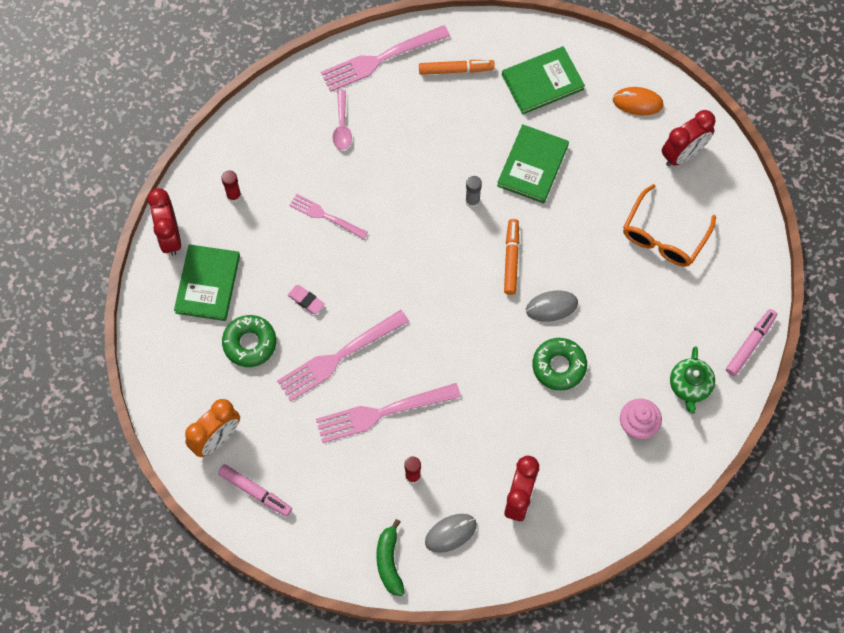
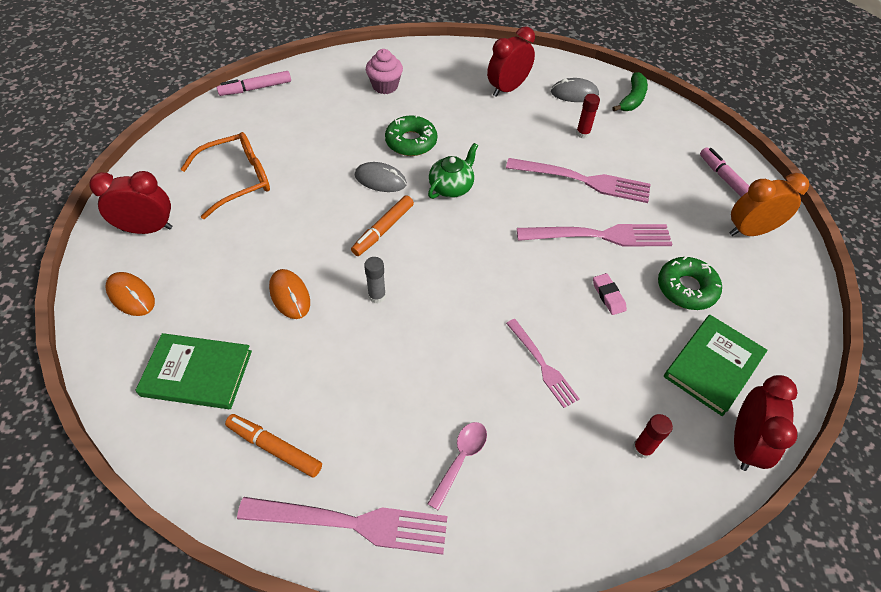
camera: 150 degrees left, 15 degrees down
(532, 165) = (290, 295): green book -> orange mouse
(690, 386) = (325, 88): green teapot -> green teapot (451, 187)

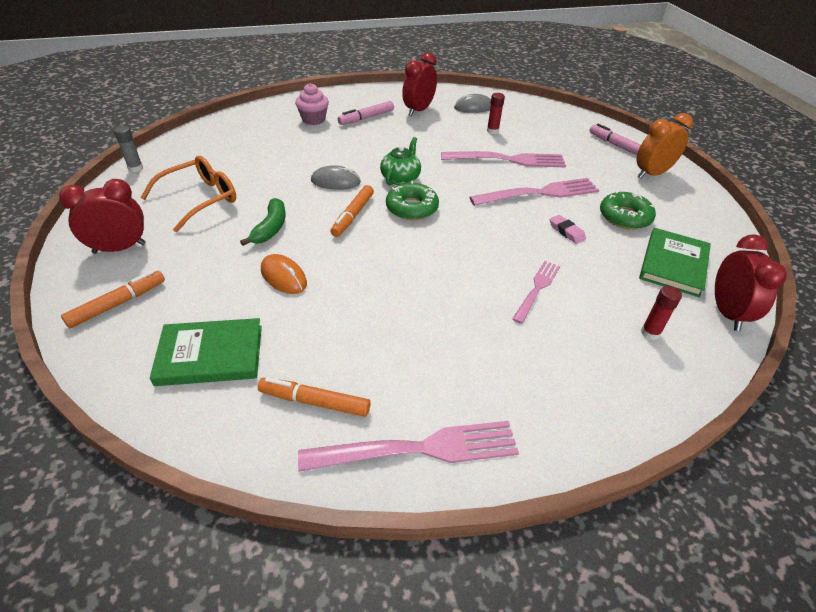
camera: 15 degrees left, 10 degrees down
(131, 296) = (118, 303): orange mouse -> orange marker
(255, 88) = (195, 134): pink marker -> pink marker (366, 118)
(377, 296) = (367, 264): grey glue stick -> grey glue stick (135, 168)
(411, 142) = (352, 153): green donut -> green donut (412, 208)
(460, 459) = (499, 373): pink spoon -> none
(543, 365) = (537, 289): pink fork -> pink fork turned 105 degrees counterclockwise
(632, 99) = (520, 106): green banana -> green banana (270, 228)

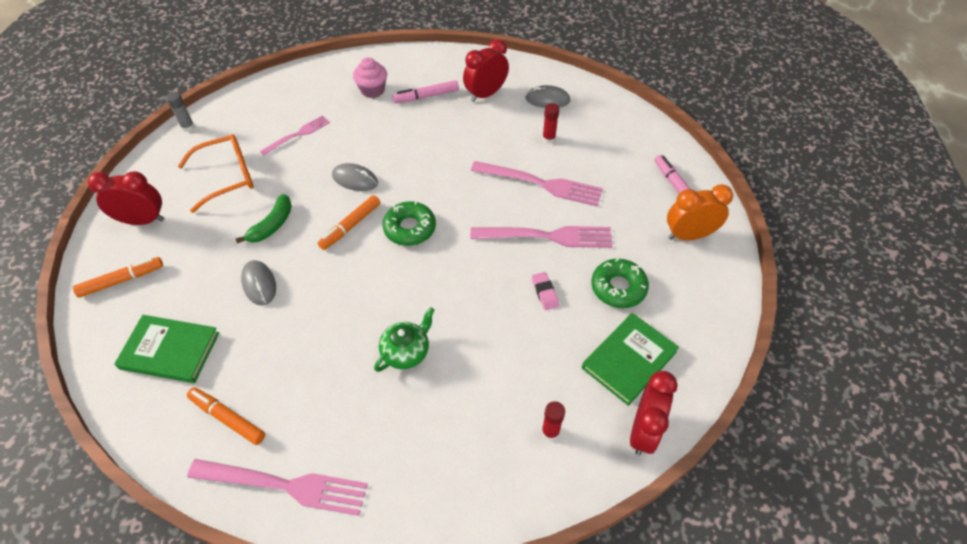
camera: 20 degrees right, 10 degrees up
(283, 277) = (259, 284): orange mouse -> grey mouse
(400, 178) = (418, 187): green teapot -> green teapot (406, 351)
(537, 289) = (474, 354): pink fork -> pink fork (298, 134)

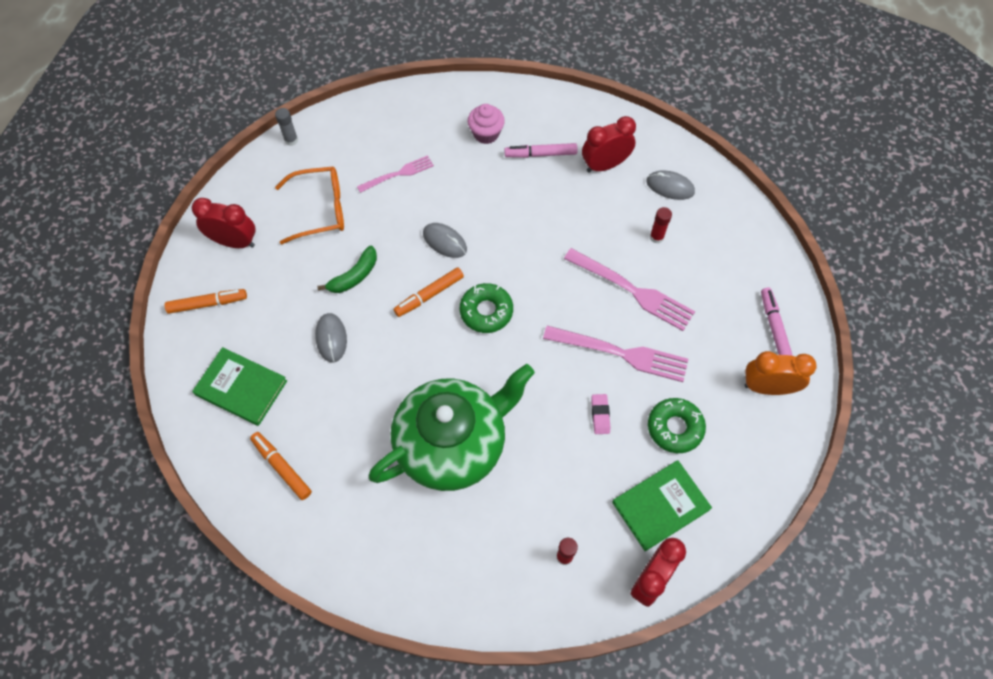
camera: 15 degrees right, 10 degrees up
(285, 485) = (320, 543): pink fork -> none
(406, 351) = (452, 443): green teapot -> green teapot, size x2.35

